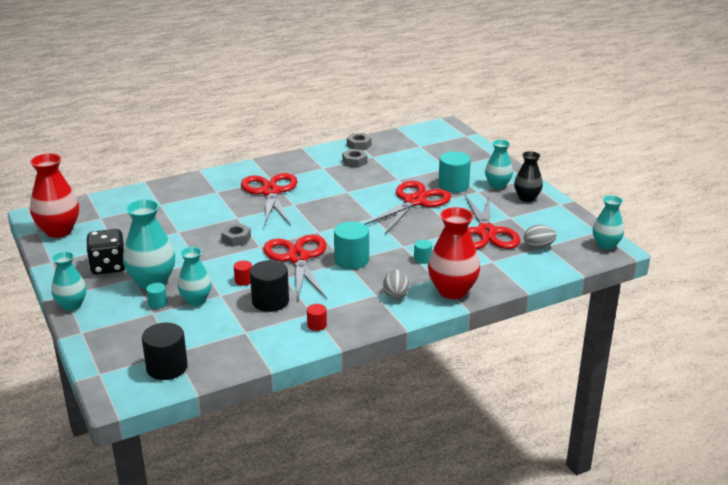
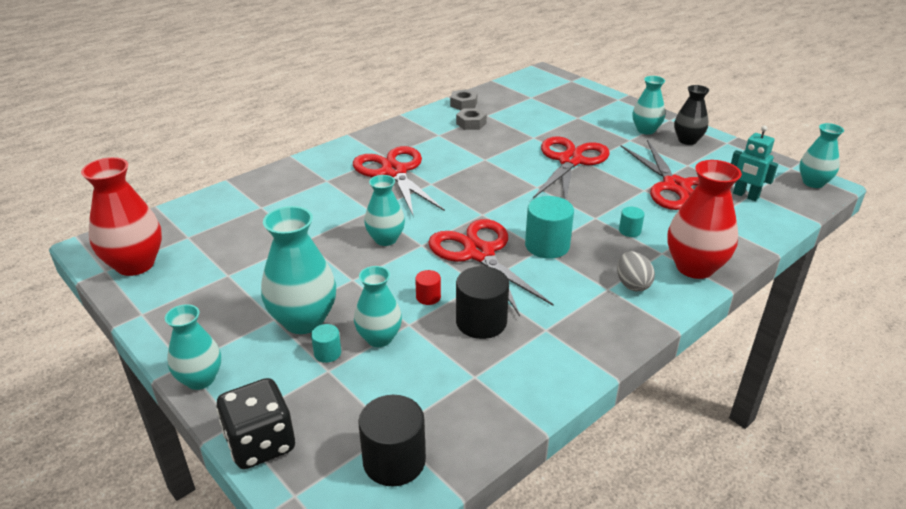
camera: 15 degrees left, 5 degrees up
(108, 266) = (230, 307): black dice -> black dice (261, 444)
(236, 239) = (385, 239): grey nut -> turquoise vase
(317, 325) = (564, 347): red cylinder -> none
(453, 185) = (599, 137): turquoise cylinder -> none
(538, 247) = (745, 196): grey egg -> turquoise robot

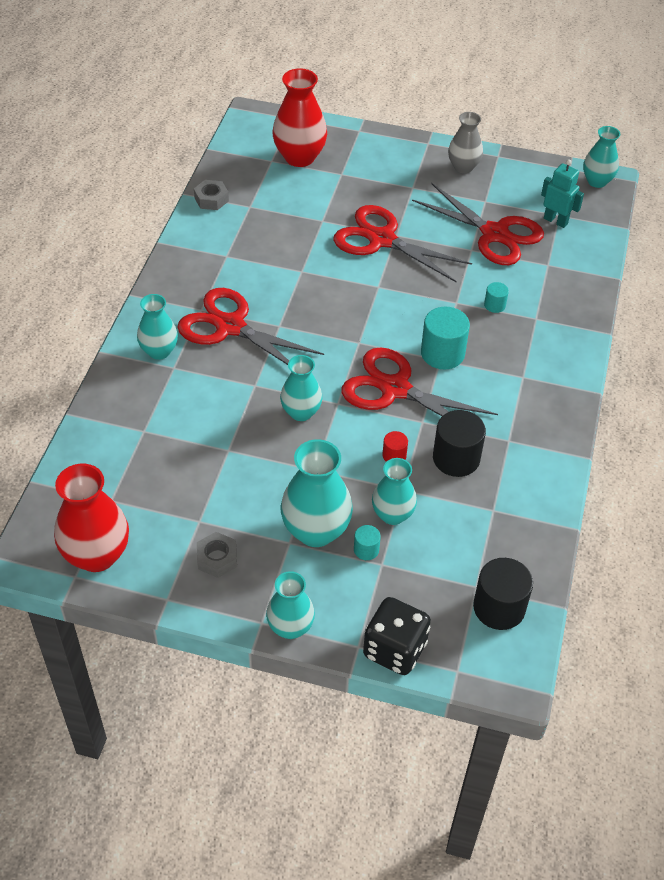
camera: 35 degrees left, 15 degrees up
(471, 123) = (245, 226): grey nut -> grey nut (217, 558)
(570, 161) = (382, 239): red scissors -> red scissors turned 45 degrees counterclockwise
(632, 284) = (537, 363): grey egg -> none
(646, 130) = (417, 167): turquoise vase -> turquoise vase (159, 351)
(687, 140) = (463, 167): black vase -> grey vase
(694, 267) = (570, 322): red vase -> red vase (299, 157)
(745, 196) = (555, 221): turquoise robot -> turquoise robot turned 150 degrees counterclockwise

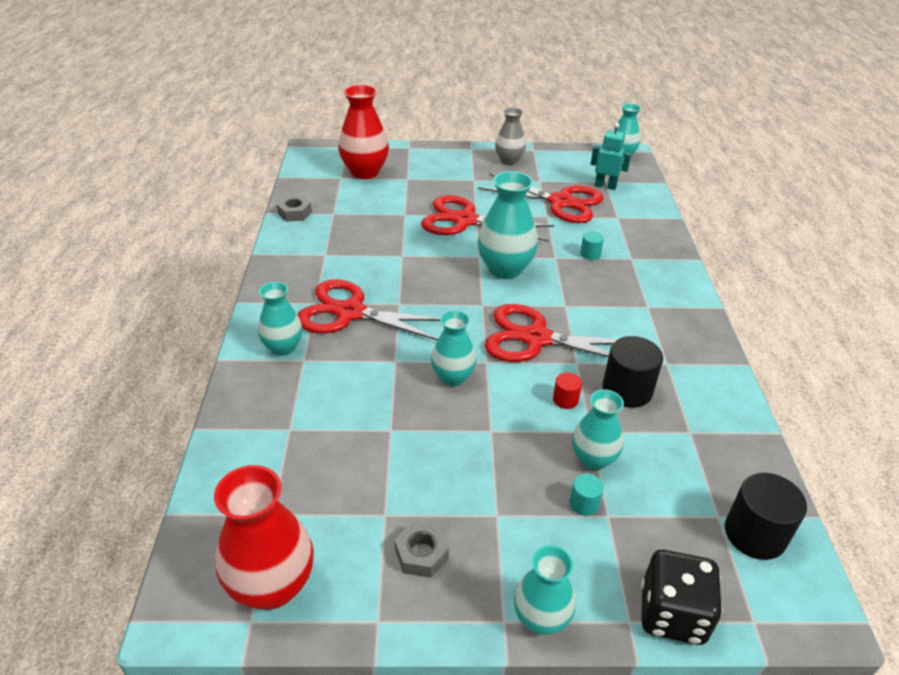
camera: 15 degrees left, 10 degrees down
(316, 531) = (520, 495): turquoise vase -> turquoise vase (505, 269)
(442, 353) = (565, 300): turquoise cylinder -> none

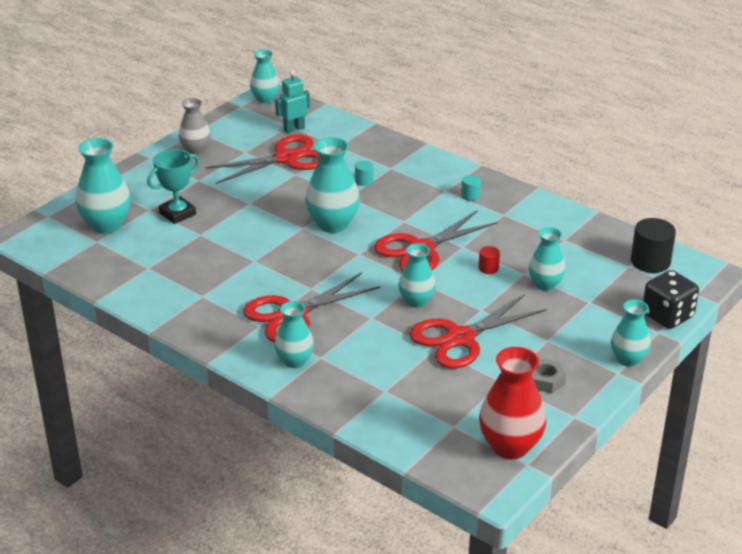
camera: 50 degrees left, 5 degrees down
(295, 213) = (119, 287): grey nut -> none
(365, 172) = (106, 225): red vase -> turquoise vase
(418, 192) = (177, 214): none -> turquoise trophy
(465, 220) = (249, 211): red scissors -> red scissors (460, 338)
(584, 503) = (572, 305): turquoise cylinder -> turquoise cylinder (470, 196)
(627, 390) = (507, 241): black cylinder -> none

